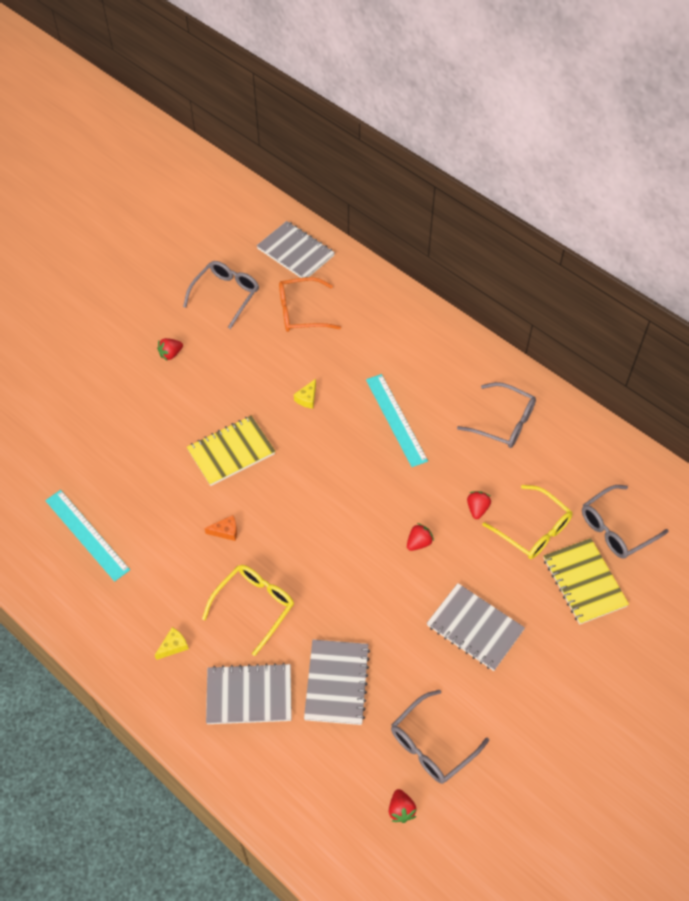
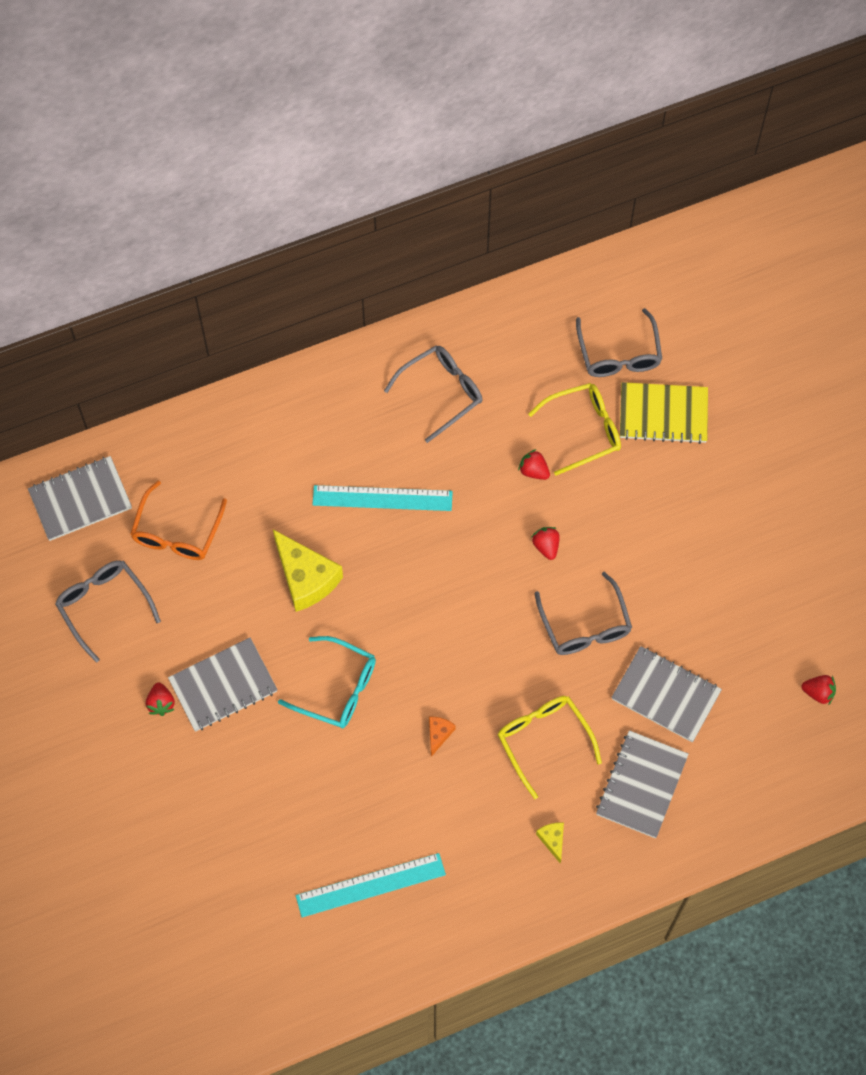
camera: 65 degrees left, 10 degrees up
(231, 452) = (337, 688): yellow notebook -> turquoise glasses
(307, 398) = (305, 578): yellow cheese -> yellow cheese, size x2.19
(432, 744) = (767, 635): grey glasses -> grey glasses (585, 625)
(475, 628) = (665, 539): grey notebook -> grey notebook (223, 686)

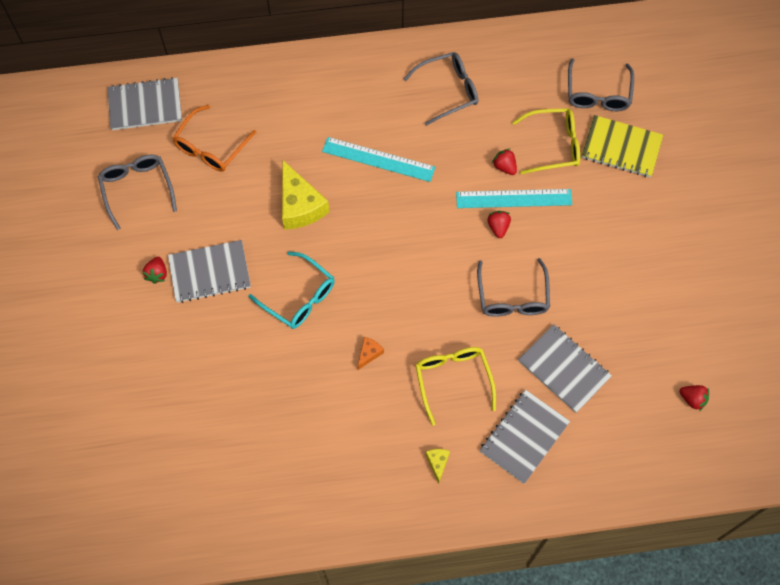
camera: 15 degrees right, 0 degrees up
(370, 885) = (278, 460): turquoise ruler -> turquoise ruler (514, 198)

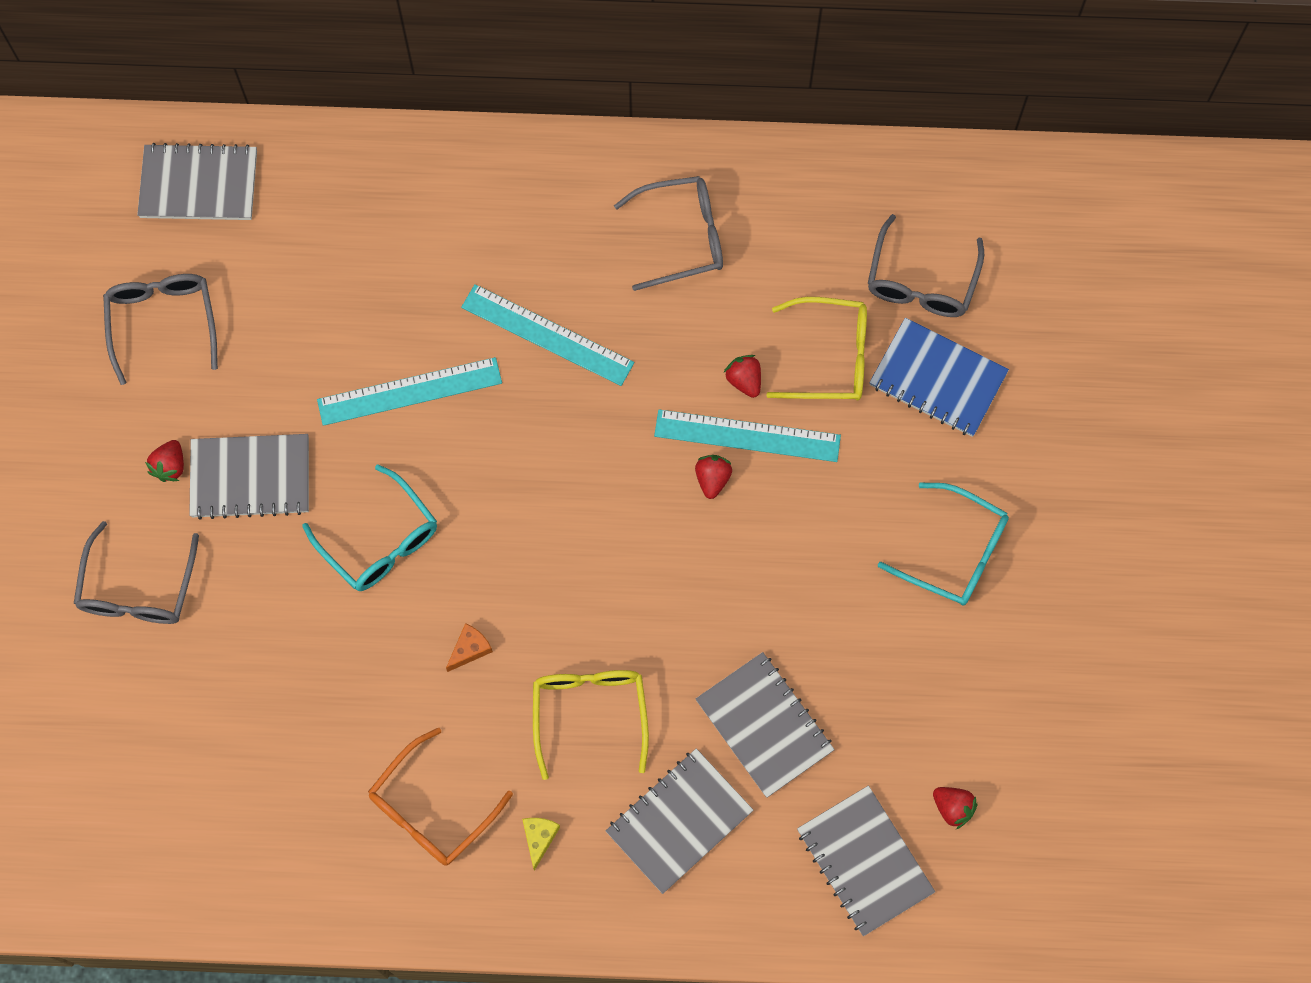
camera: 10 degrees right, 5 degrees up
(211, 147) = (289, 271): orange glasses -> orange glasses (432, 809)
(300, 205) = (409, 391): yellow cheese -> turquoise ruler
(512, 297) = (710, 596): grey glasses -> grey glasses (138, 588)
(621, 148) = (938, 379): yellow notebook -> blue notebook
(646, 441) = (864, 861): none -> grey notebook
(656, 246) = (954, 552): none -> turquoise glasses

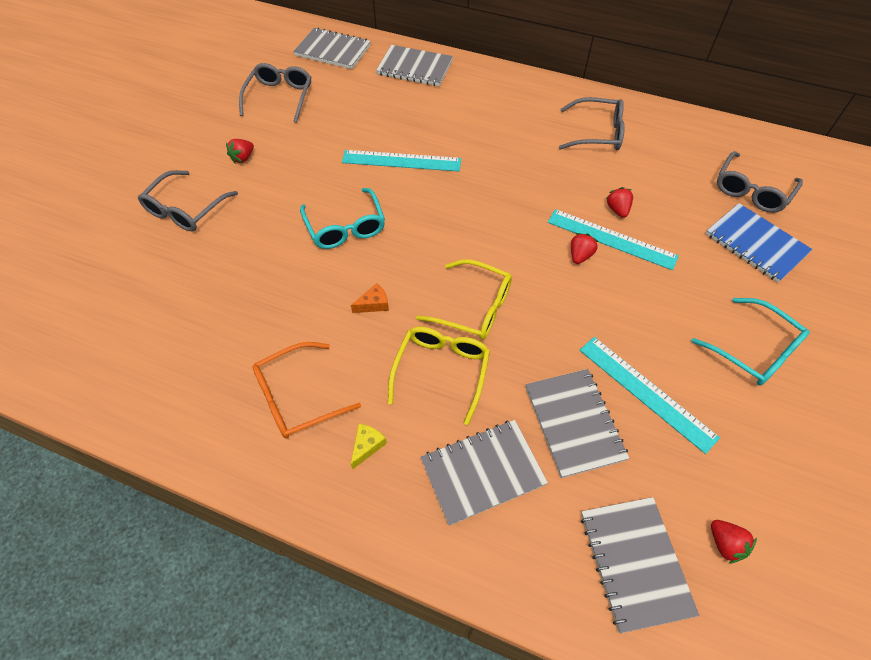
camera: 20 degrees right, 15 degrees down
(250, 477) = (285, 175): grey notebook -> grey notebook (415, 68)
(547, 335) = (497, 156): turquoise ruler -> turquoise ruler (646, 392)
(829, 357) = (679, 213): yellow glasses -> yellow glasses (474, 307)

